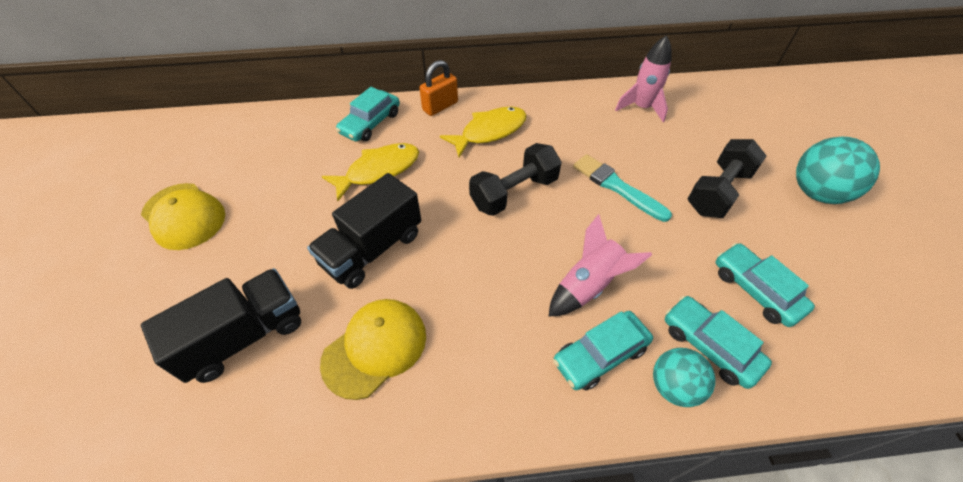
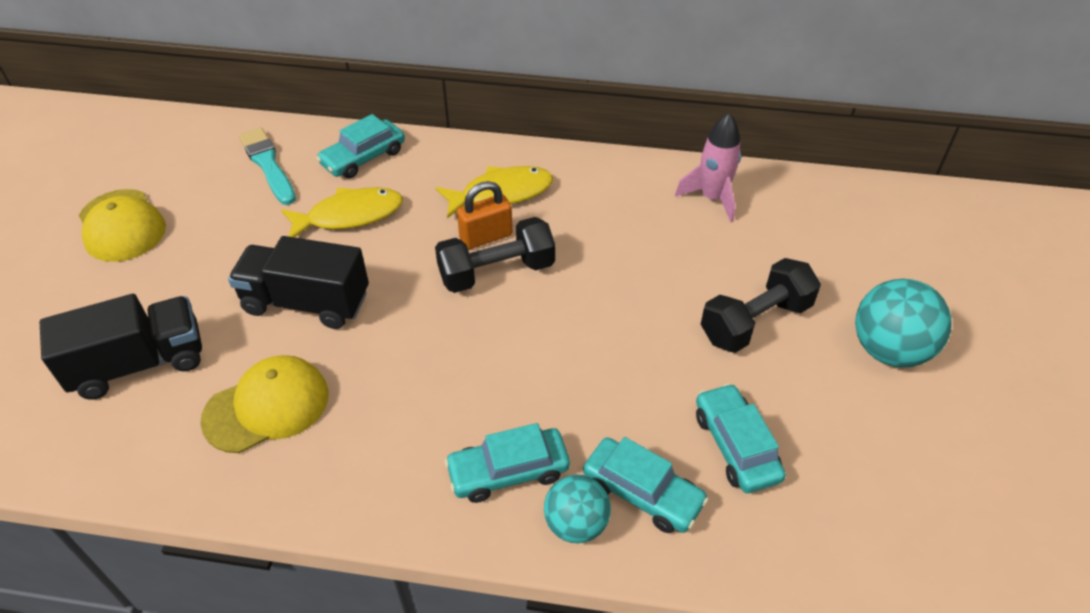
camera: 15 degrees right, 5 degrees down
(372, 249) = (306, 302): black truck -> black truck turned 45 degrees clockwise
(440, 106) = (455, 151): orange padlock -> orange padlock (486, 237)
(588, 285) = (533, 395): pink rocket -> none
(617, 187) = (627, 290): turquoise brush -> turquoise brush (268, 164)
(709, 346) = (642, 492): turquoise car -> turquoise car turned 150 degrees clockwise

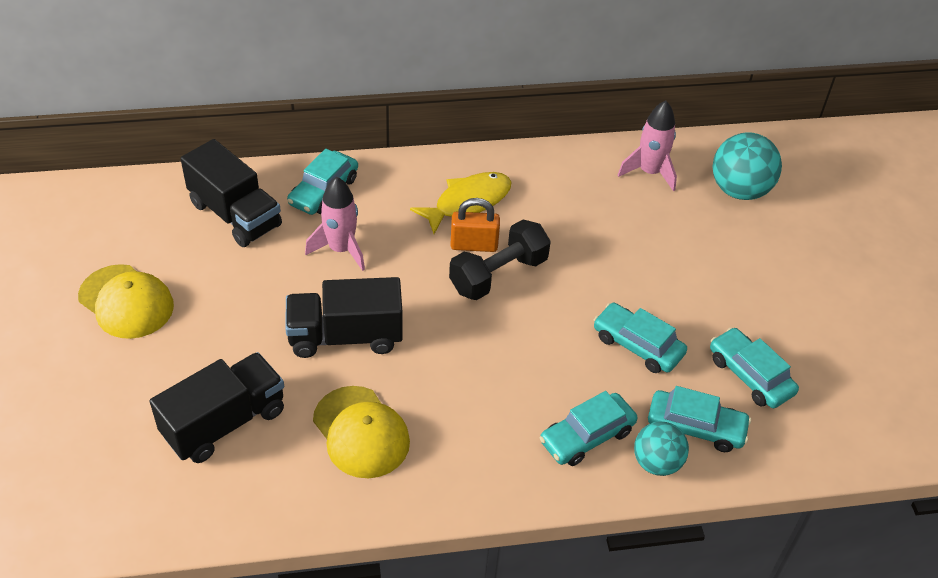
camera: 20 degrees left, 0 degrees up
(267, 406) = (361, 432): yellow cap -> yellow cap turned 105 degrees clockwise
(268, 164) = (235, 215): turquoise brush -> black truck
(349, 216) = (341, 249): yellow fish -> pink rocket
(486, 237) = (474, 245): orange padlock -> orange padlock turned 45 degrees clockwise
(615, 380) = (637, 345): none -> turquoise car
(755, 322) = (726, 273): black dumbbell -> none
(889, 350) = (834, 274): turquoise ball -> turquoise ball (739, 190)

